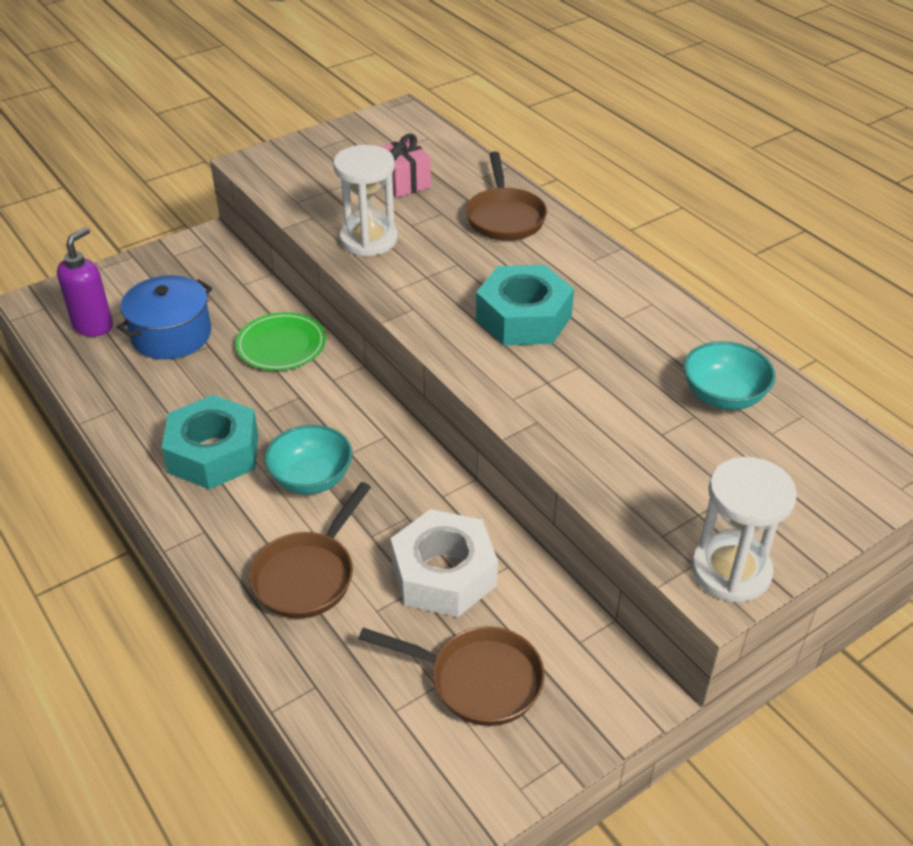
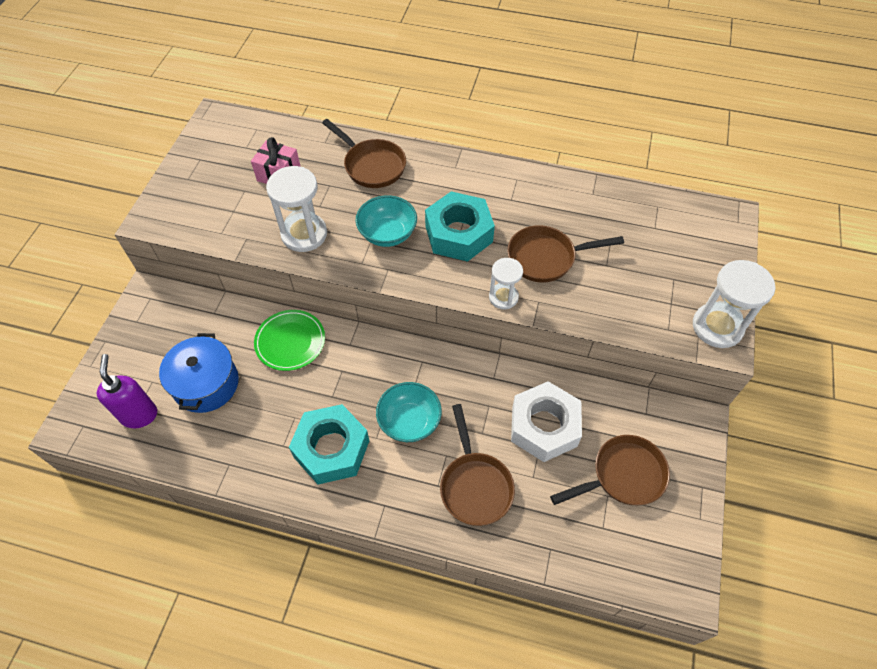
camera: 40 degrees left, 15 degrees up
(502, 396) = (503, 297): none -> white hourglass
(596, 389) = (546, 258): none -> brown pan
(723, 396) = (611, 219): turquoise bowl -> turquoise bowl (387, 234)

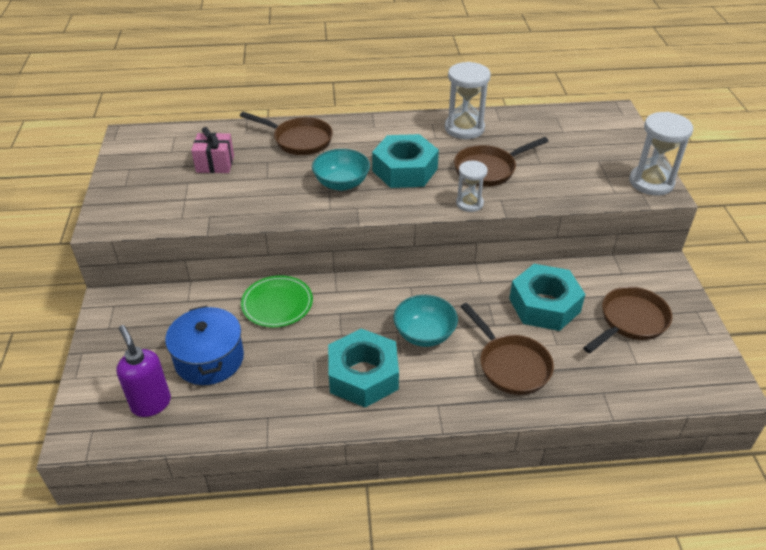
camera: 20 degrees left, 15 degrees down
(304, 234) = (264, 200): white hourglass -> white hourglass (464, 128)
(544, 426) = (544, 305): white nut -> turquoise nut

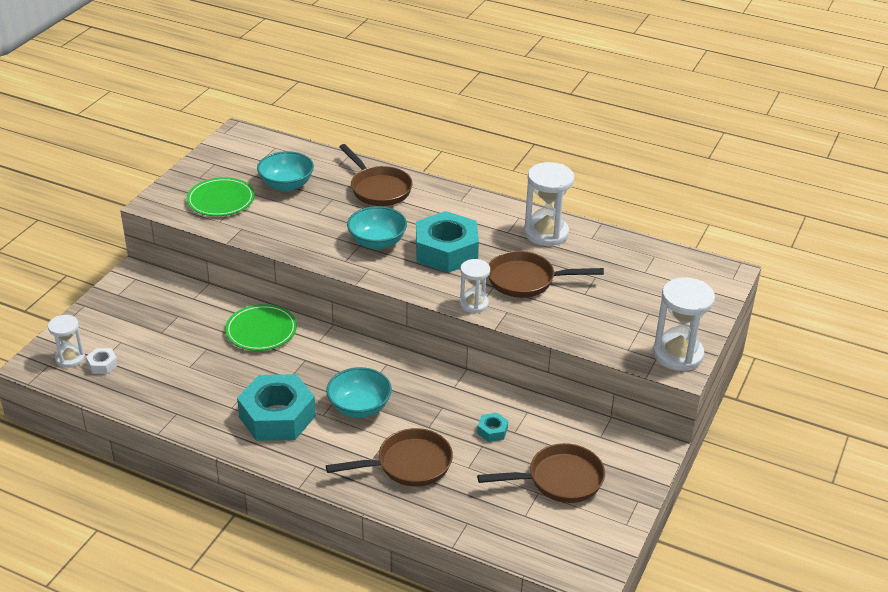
camera: 30 degrees right, 5 degrees down
(110, 412) = (70, 358): none -> white hourglass
(151, 403) = (102, 364): purple soap dispenser -> white nut
(165, 198) = (221, 200): none -> green plate
(209, 359) = (171, 351): blue pot -> none
(215, 164) = (286, 185): pink gift -> turquoise bowl
(510, 365) = (408, 464): brown pan -> brown pan turned 105 degrees counterclockwise
(544, 305) = (492, 431): turquoise nut -> turquoise nut, size x0.41

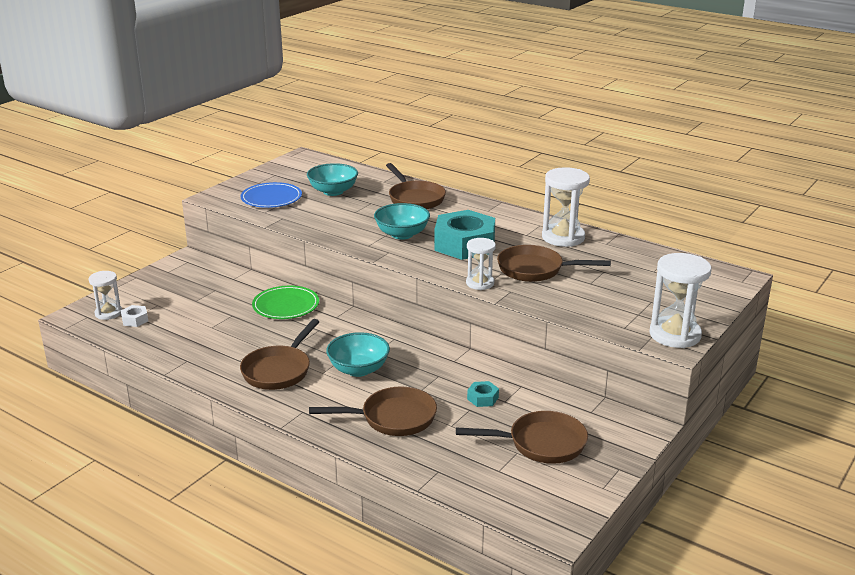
camera: 10 degrees right, 10 degrees down
(221, 200) = (271, 198): green plate -> blue plate
(277, 416) = (279, 370): turquoise nut -> brown pan

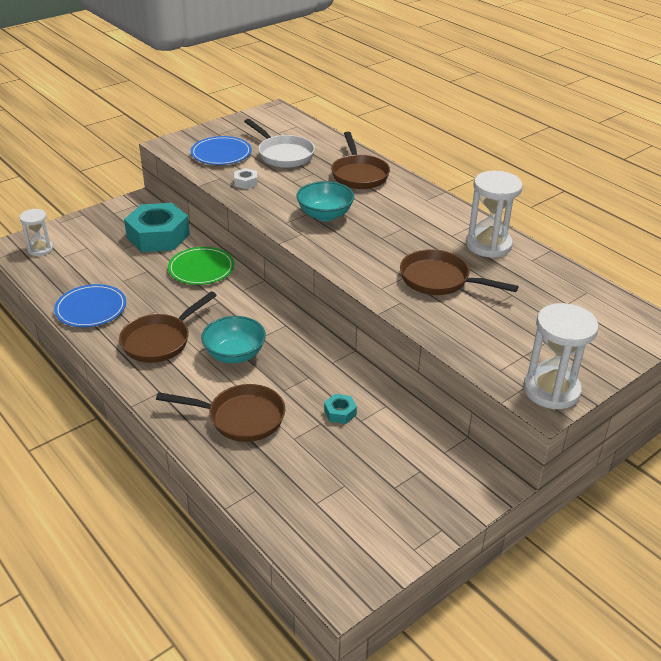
camera: 15 degrees right, 10 degrees up
(135, 320) = (59, 260): white nut -> white nut (246, 182)
(193, 355) = (91, 308): none -> blue plate
(333, 191) = (283, 154): turquoise bowl -> white pan
(464, 244) = (381, 237): turquoise nut -> turquoise nut (158, 236)
(480, 283) = (374, 287): white hourglass -> none
(541, 443) = (374, 480): brown pan -> none

